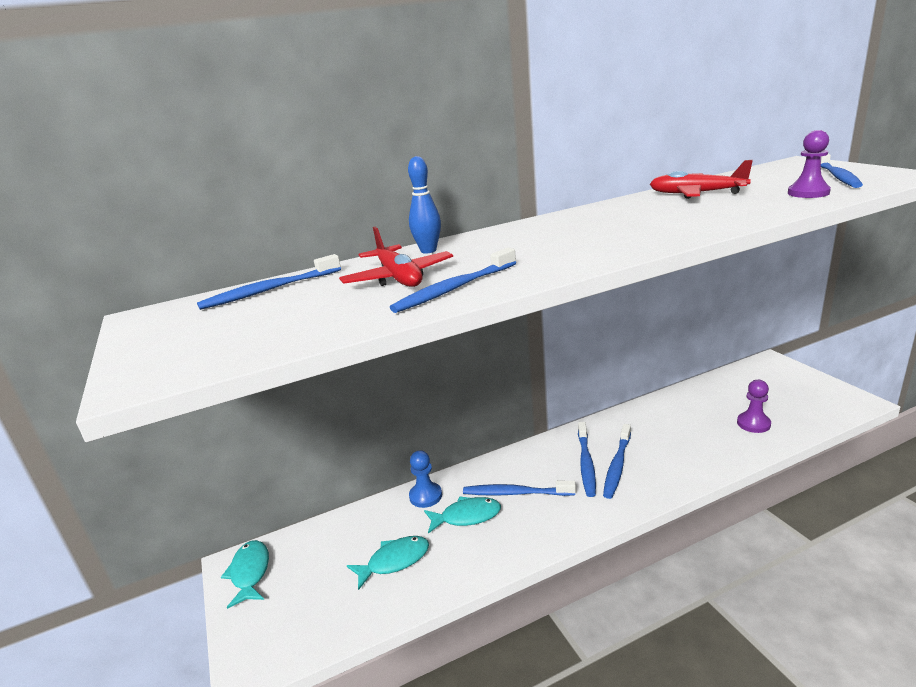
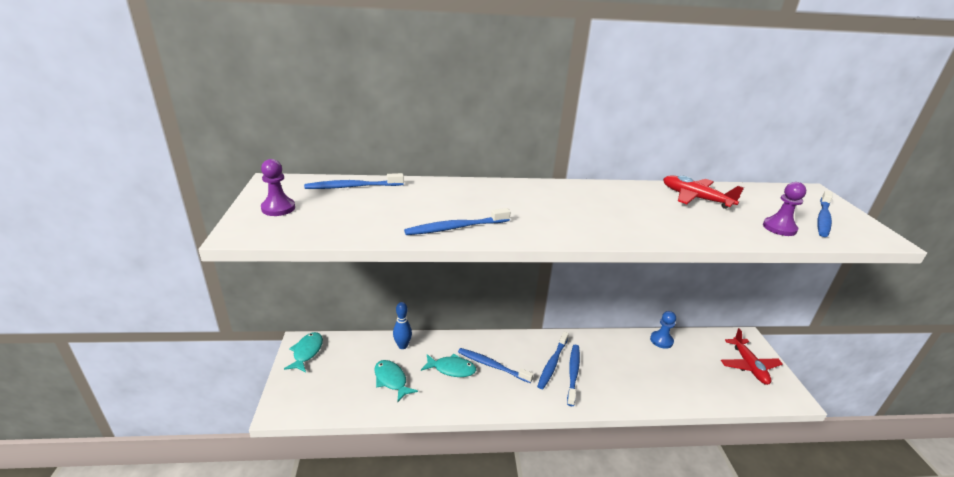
camera: 15 degrees right, 5 degrees up
(394, 561) = (391, 380): turquoise fish -> turquoise fish turned 120 degrees counterclockwise
(398, 278) = (431, 205): red plane -> red plane (748, 366)
(425, 496) = (434, 344): blue pawn -> blue pawn (661, 340)
(428, 251) = (468, 187): blue bowling pin -> blue bowling pin (402, 346)
(617, 465) = (573, 373): blue toothbrush -> blue toothbrush turned 150 degrees clockwise
(753, 424) = (695, 382): purple pawn -> purple pawn (278, 208)

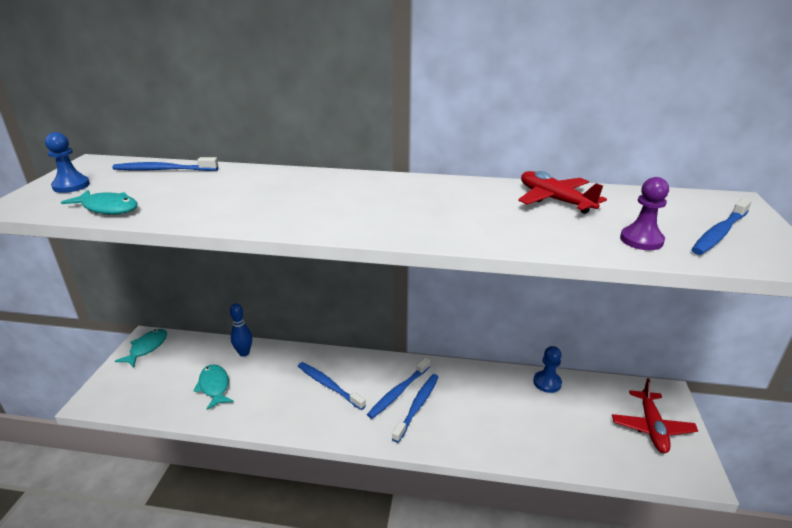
camera: 15 degrees right, 0 degrees up
(278, 208) = (71, 186): purple pawn -> blue pawn
(451, 369) = (282, 383): turquoise fish -> turquoise fish (108, 208)
(456, 227) = (230, 214): blue toothbrush -> none

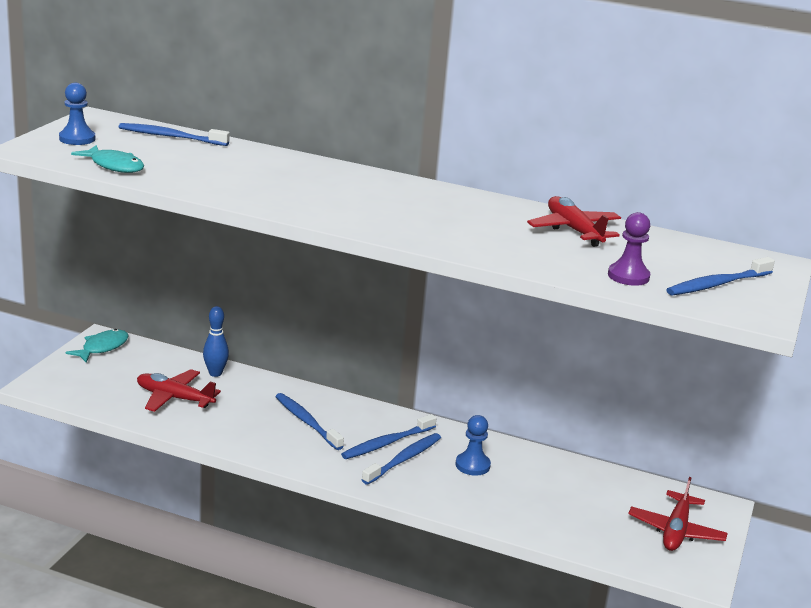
camera: 10 degrees right, 5 degrees down
(214, 386) = (174, 398): turquoise fish -> red plane
(547, 382) = (574, 469): blue pawn -> blue pawn (472, 465)

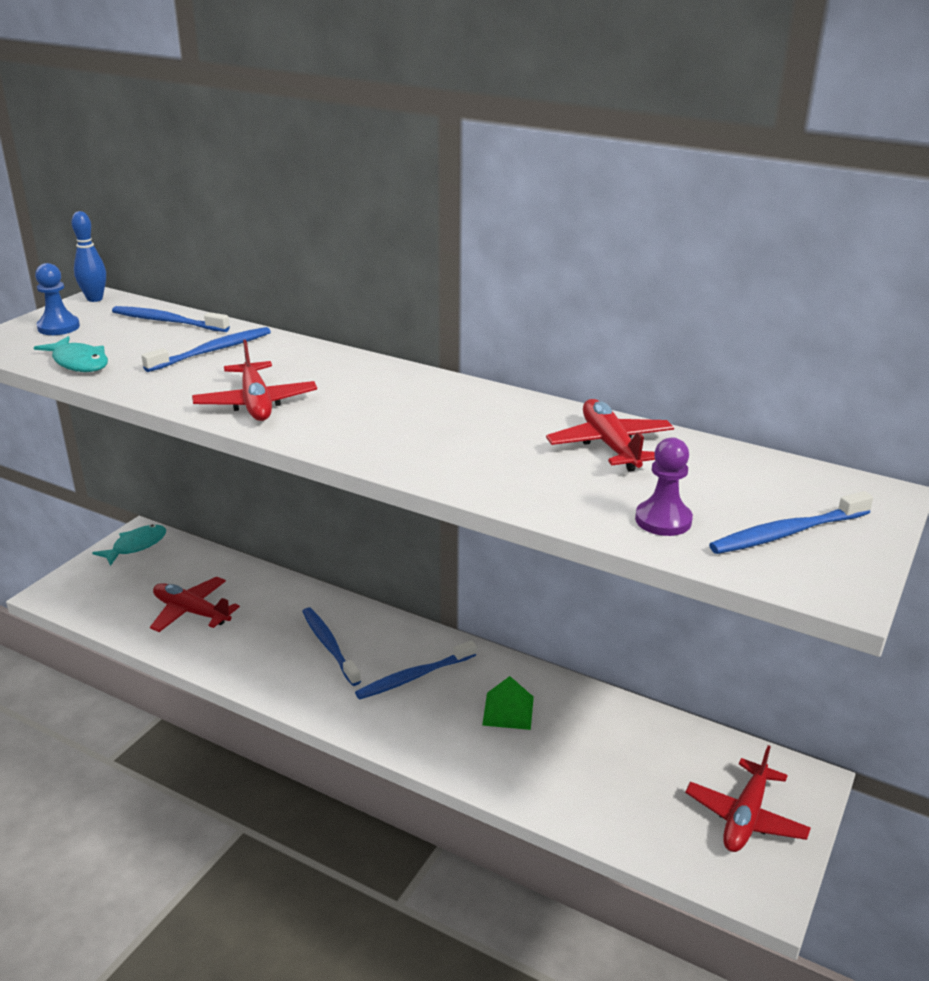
camera: 10 degrees right, 5 degrees up
(215, 373) = (246, 579): blue bowling pin -> blue bowling pin (95, 299)
(283, 198) = (256, 403): none -> red plane
(403, 459) = (427, 701): blue toothbrush -> blue toothbrush (212, 351)
(472, 465) = (508, 710): blue pawn -> green pyramid

